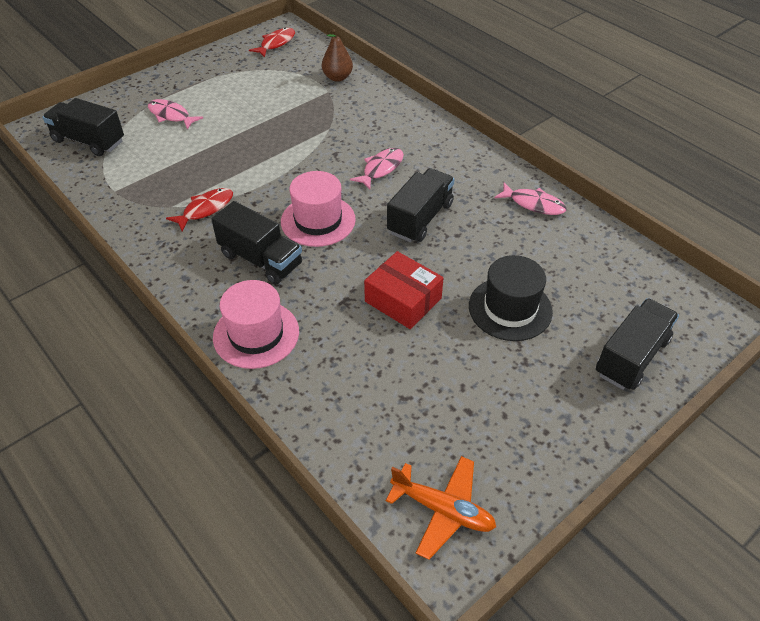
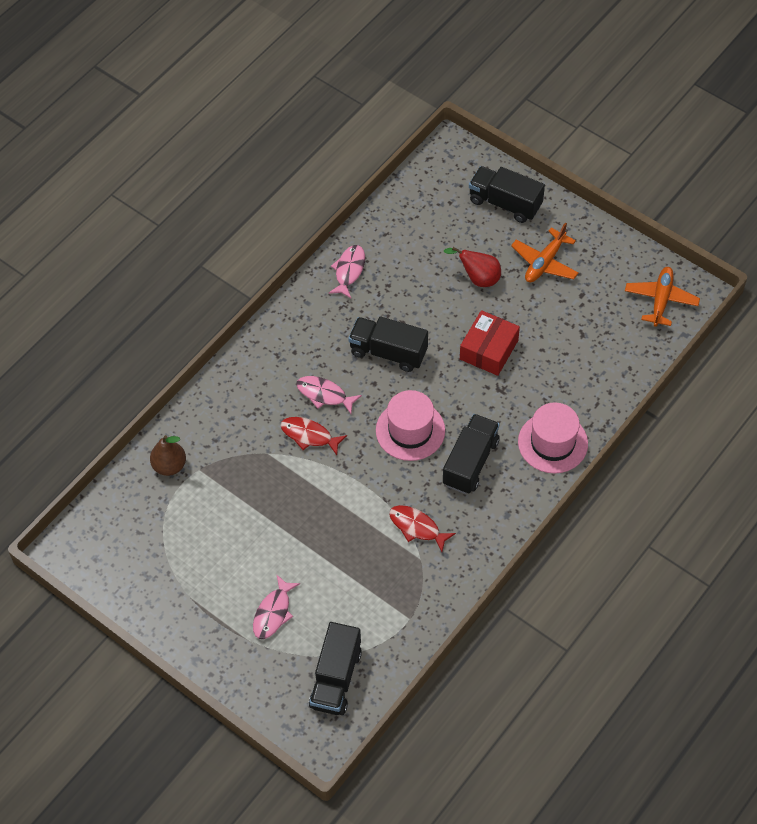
camera: 100 degrees left, 10 degrees up
(276, 43) = (103, 548): red fish -> red fish (309, 435)
(510, 308) = (478, 278): black hat -> red pear
(528, 380) = (544, 262): none -> orange plane

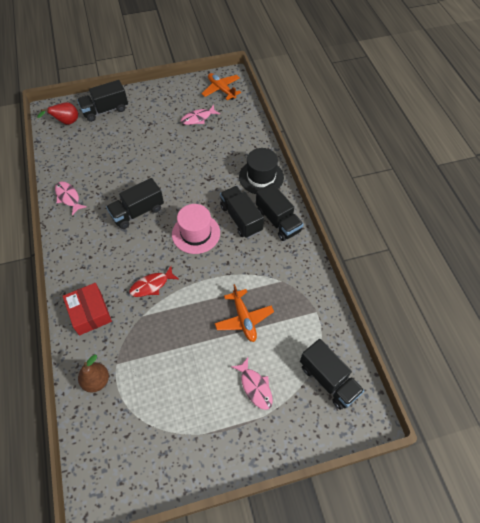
camera: 55 degrees left, 0 degrees up
(324, 395) = (133, 260): pink fish -> pink fish (198, 118)
(417, 527) = (260, 269): red fish -> none
(478, 278) = (135, 146): red pear -> red pear (66, 122)
(489, 350) = (181, 168): red box -> red box (90, 313)
(501, 503) = (278, 221): none -> black truck
(544, 262) = (155, 116): orange plane -> orange plane (244, 319)
(552, 443) = (261, 177): pink hat -> black hat

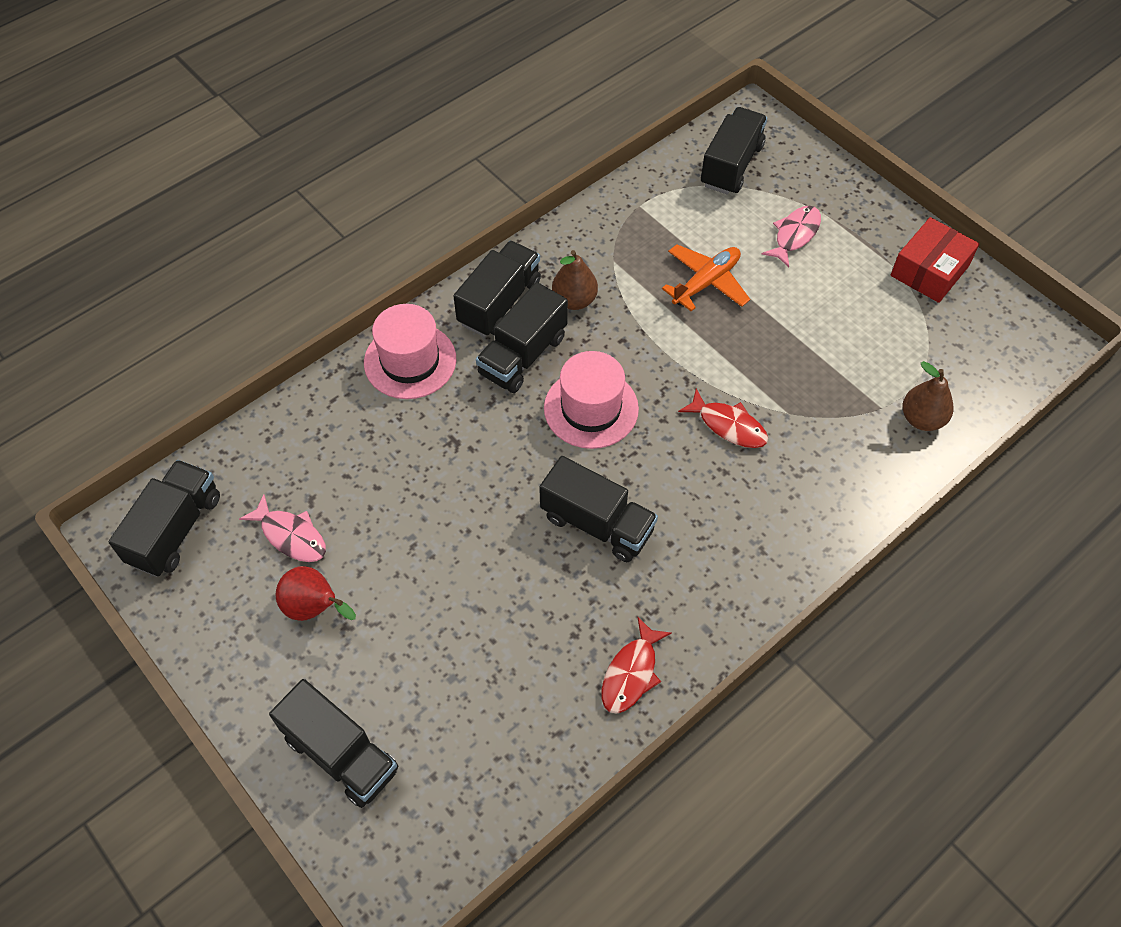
camera: 115 degrees left, 0 degrees up
(66, 122) = (421, 824): red pear -> red pear (314, 608)
(68, 197) = (631, 673): pink fish -> red fish
(90, 313) = (832, 488): red box -> red box (929, 271)
(221, 90) = (175, 530): orange plane -> black truck
(261, 177) = (410, 361): black hat -> pink hat
(263, 252) = (574, 300): none -> brown pear

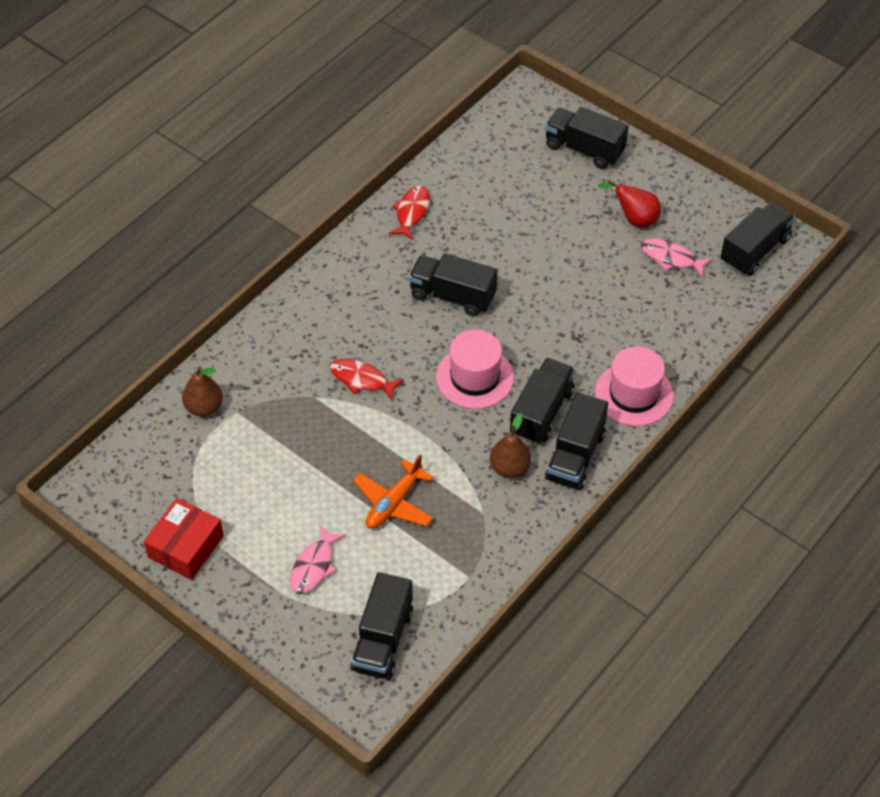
camera: 170 degrees right, 5 degrees down
(175, 530) = (754, 250): black truck -> black truck turned 150 degrees counterclockwise

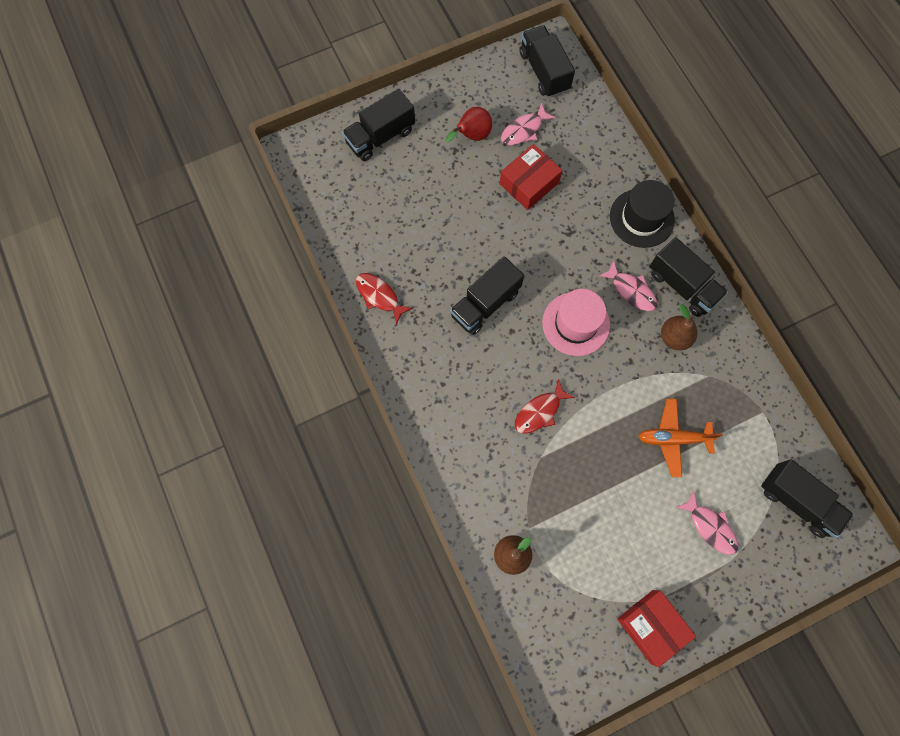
camera: 65 degrees left, 20 degrees up
(394, 503) = (673, 438): orange plane -> orange plane turned 120 degrees clockwise
(541, 412) = (631, 290): black truck -> pink fish
(611, 284) = (529, 183): none -> red box
(634, 394) = (641, 218): pink hat -> black hat

